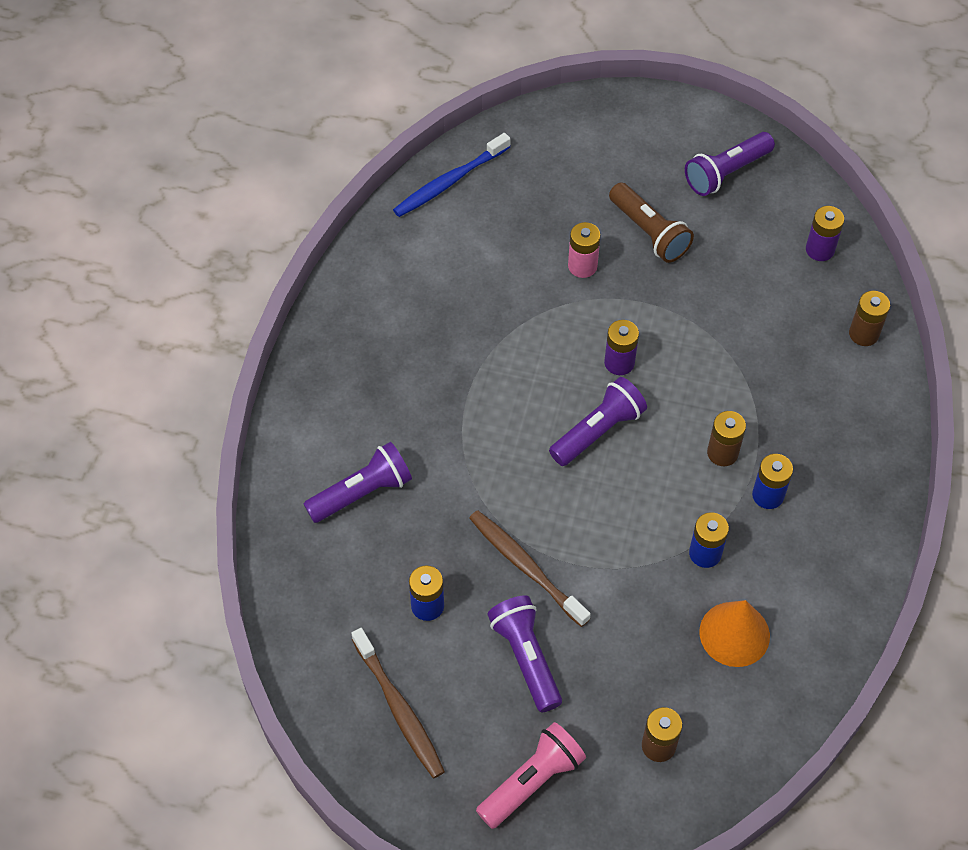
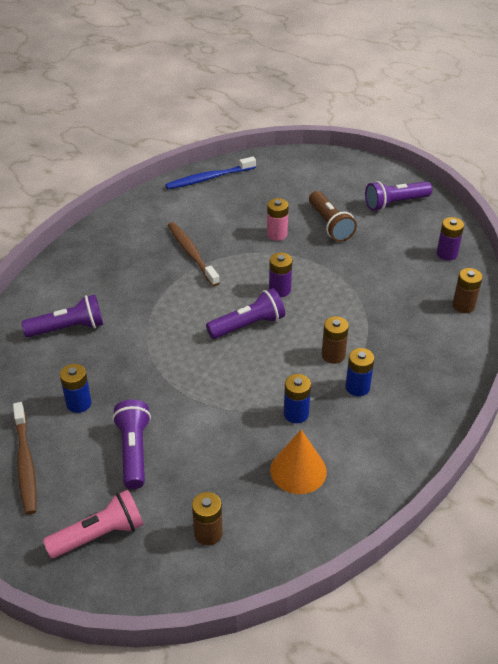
camera: 15 degrees right, 15 degrees down
(526, 566) = (160, 394): brown toothbrush -> brown toothbrush (191, 253)

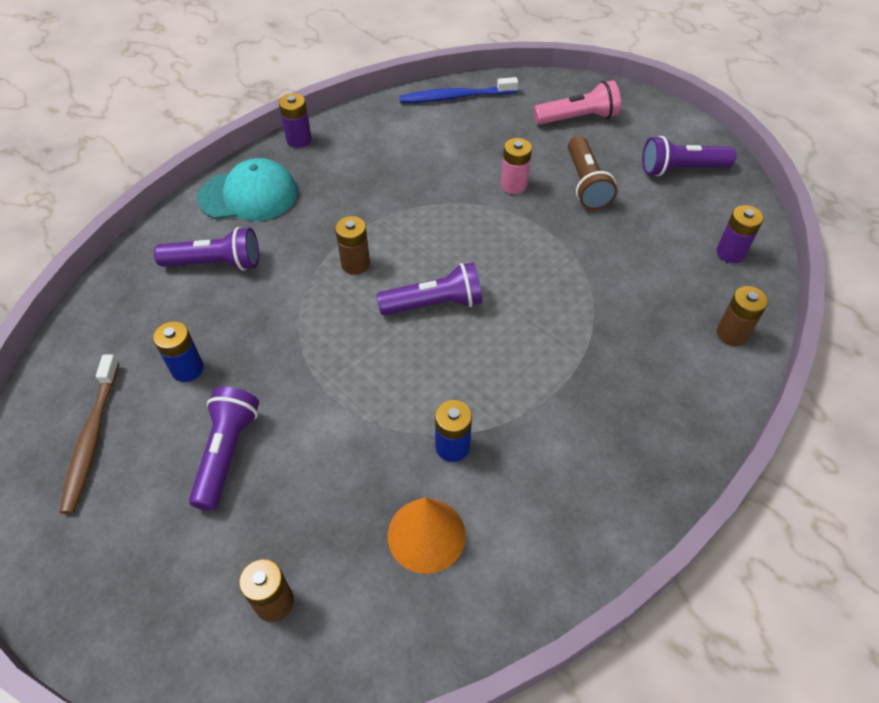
camera: 15 degrees right, 10 degrees up
(73, 276) = (248, 195): none -> turquoise cap
(99, 535) = (137, 567): pink flashlight -> pink flashlight (577, 118)
(191, 253) = (399, 192): brown toothbrush -> none
(279, 290) = (491, 262): purple battery -> purple battery (299, 140)
(333, 355) = (530, 370): brown battery -> brown battery (355, 264)
(357, 387) = (548, 426): blue battery -> none

